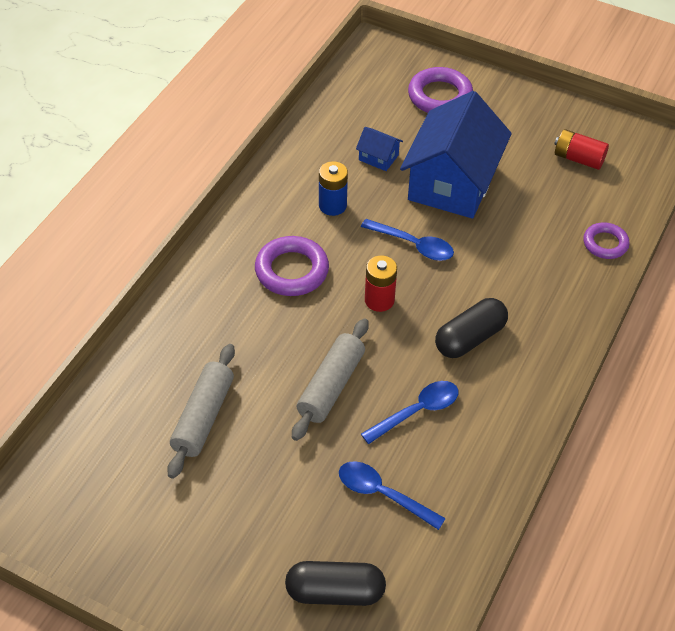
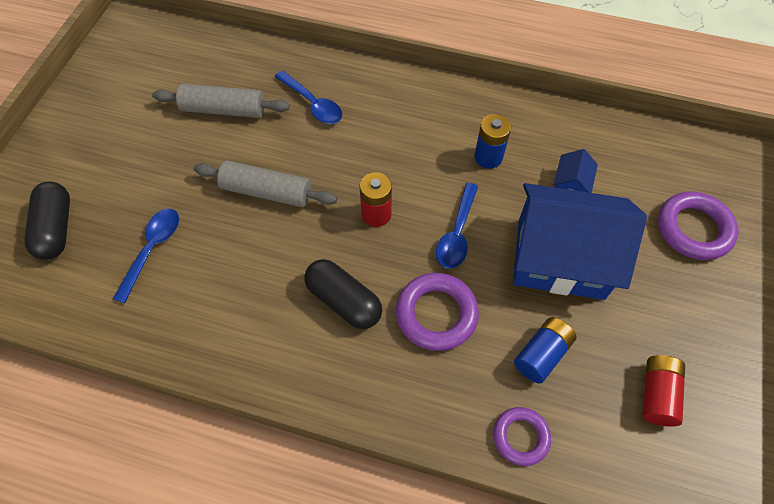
camera: 80 degrees right, 10 degrees up
(292, 270) = (395, 140): purple ring -> purple ring (436, 314)
(417, 411) = (246, 265): blue spoon -> blue spoon (313, 104)
(539, 215) = (541, 354): none -> blue battery

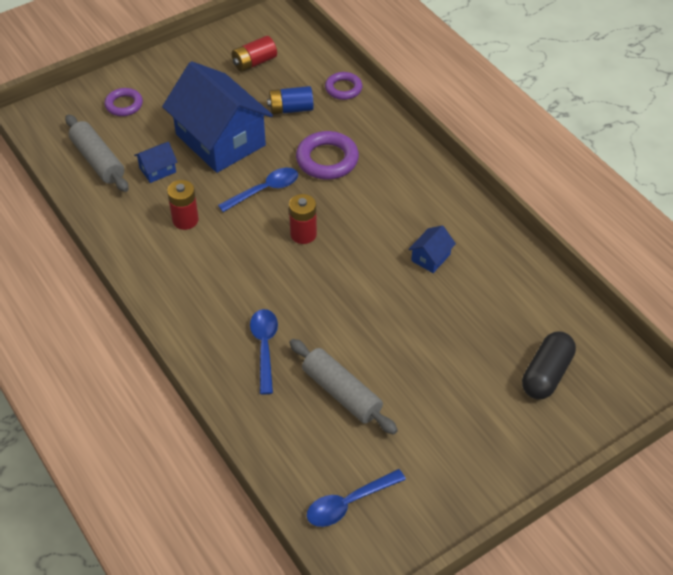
camera: 140 degrees left, 10 degrees down
(152, 249) = (480, 311): blue spoon -> blue spoon (348, 503)
(237, 273) = (430, 257): none -> blue house
(267, 192) = (365, 299): grey rolling pin -> grey rolling pin (98, 160)
(344, 301) = (375, 199): black capsule -> none
(488, 157) = (185, 220): blue battery -> red battery
(693, 229) = (124, 105): purple ring -> purple ring, size x0.63

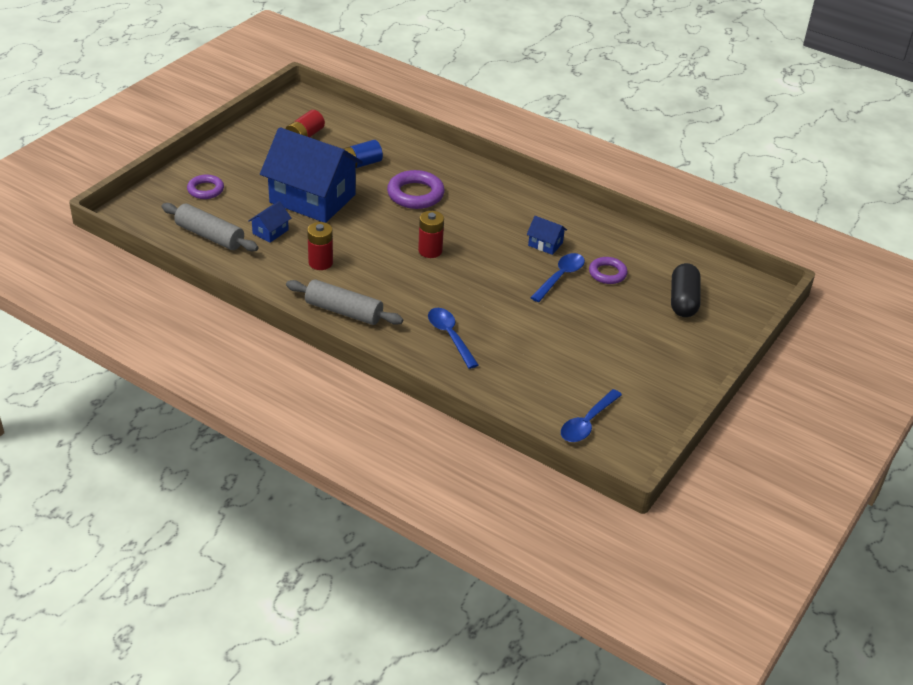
camera: 25 degrees left, 10 degrees down
(265, 190) = (376, 227): blue spoon -> blue spoon (560, 277)
(342, 393) = (534, 352): grey rolling pin -> grey rolling pin (344, 311)
(343, 88) = (396, 141): purple ring -> purple ring (607, 273)
(430, 257) = (545, 244): blue house -> blue house turned 75 degrees counterclockwise

